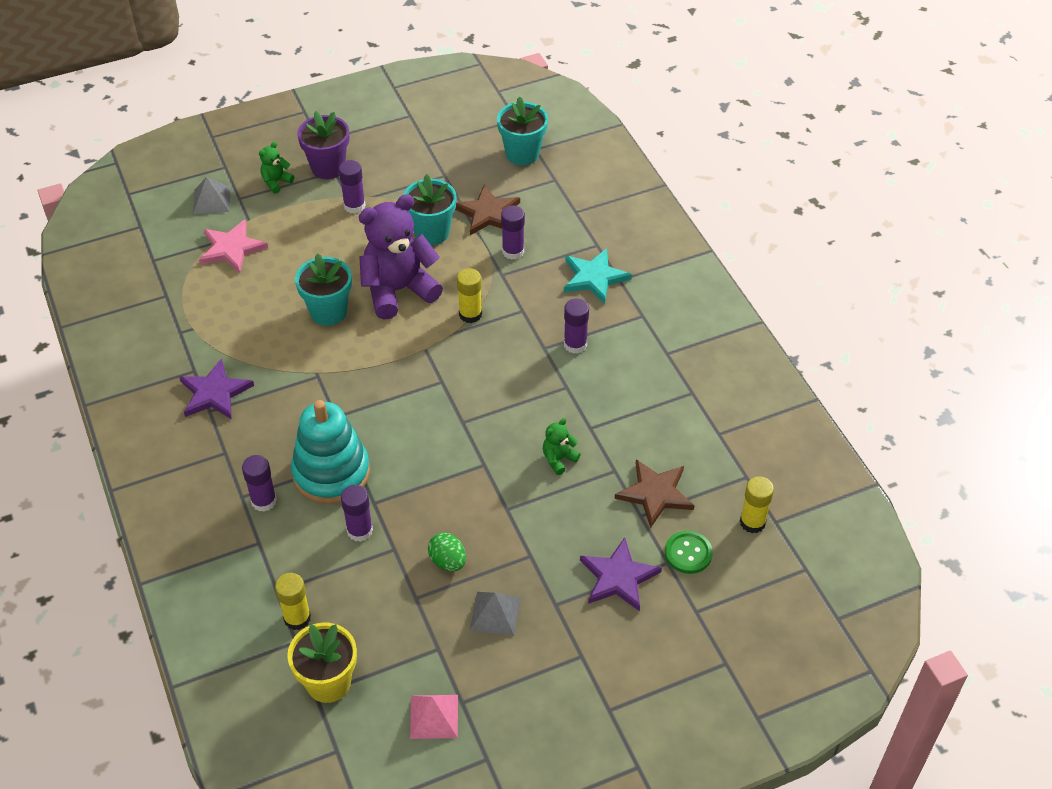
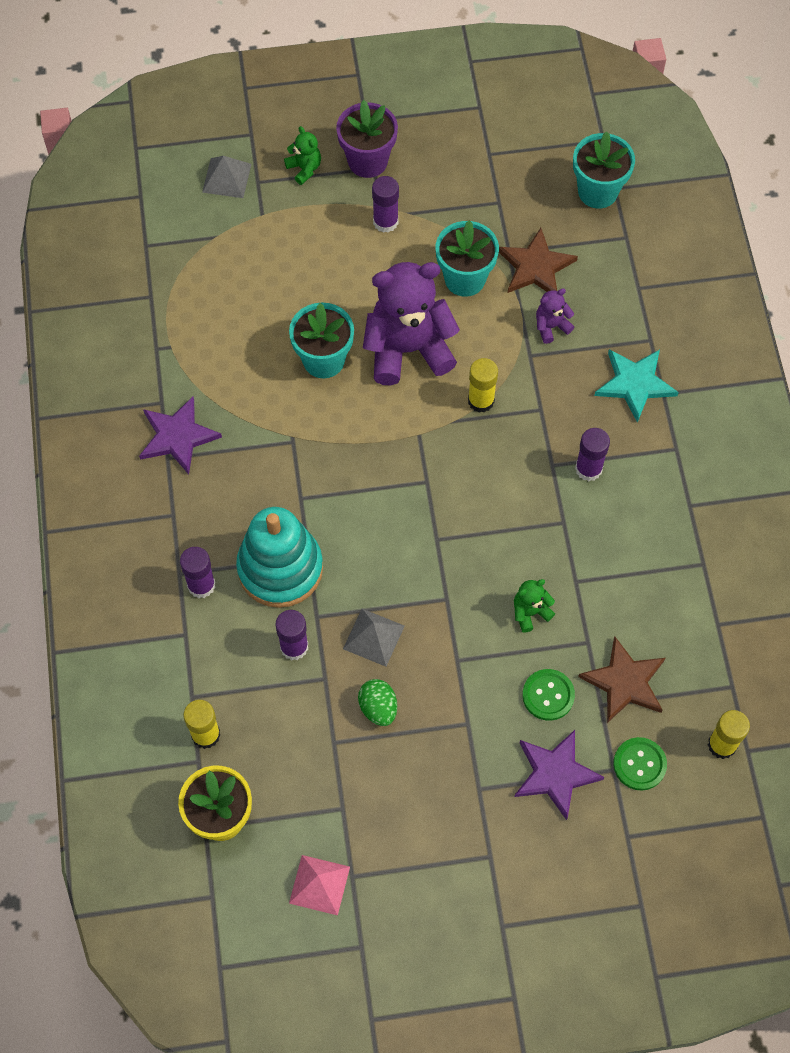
camera: 15 degrees right, 15 degrees up
(231, 248) = (235, 250): pink star -> none
(276, 182) = (304, 168): green teddy bear -> green teddy bear turned 90 degrees clockwise
(495, 613) = (412, 783): grey pyramid -> grey pyramid (373, 637)
(513, 251) = (551, 326): purple glue stick -> purple teddy bear
(593, 518) = (548, 695): none -> green button

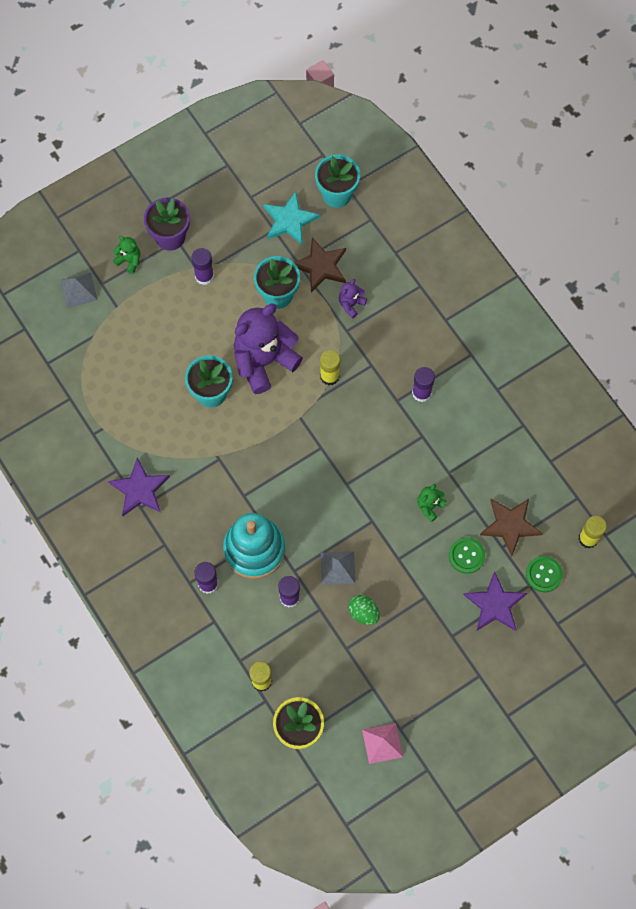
camera: 25 degrees left, 5 degrees up
(635, 384) = (424, 321): turquoise star -> turquoise star (289, 220)

